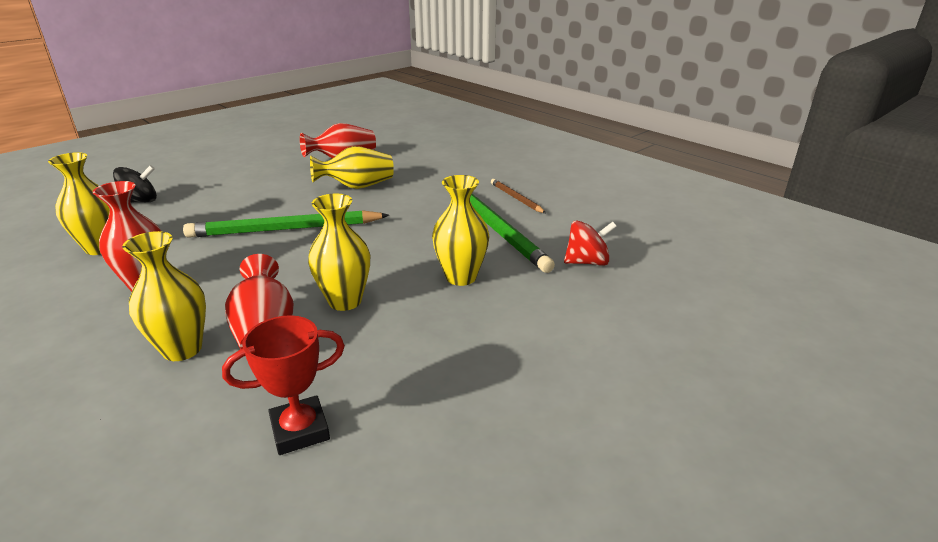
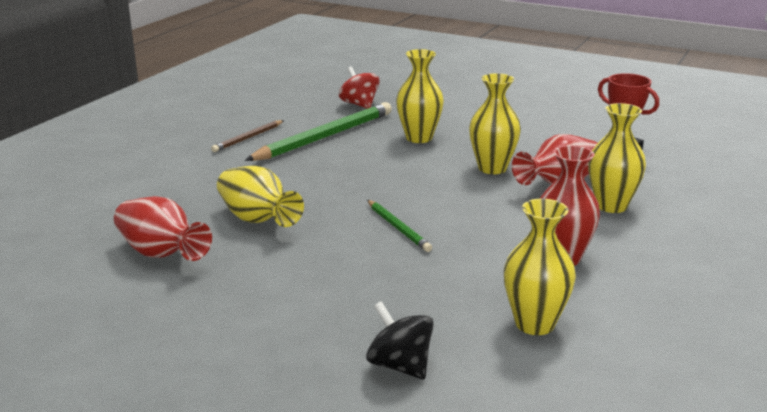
camera: 110 degrees left, 5 degrees down
(286, 229) = (398, 228): green pencil -> green pencil, size x0.51

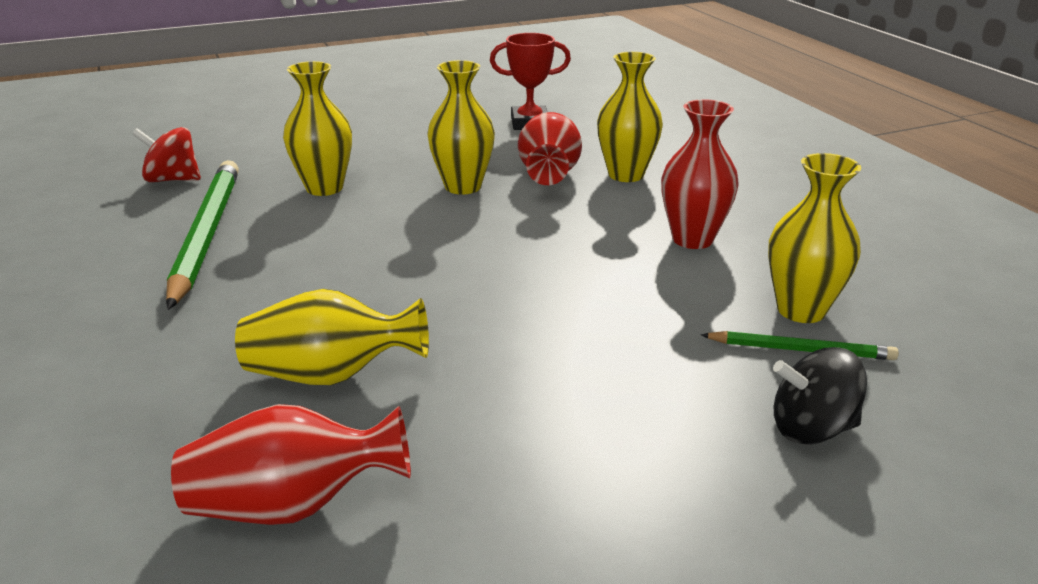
camera: 50 degrees left, 5 degrees up
(248, 138) = (94, 282): brown pencil -> none
(398, 228) = (506, 291): green pencil -> green pencil (800, 350)

